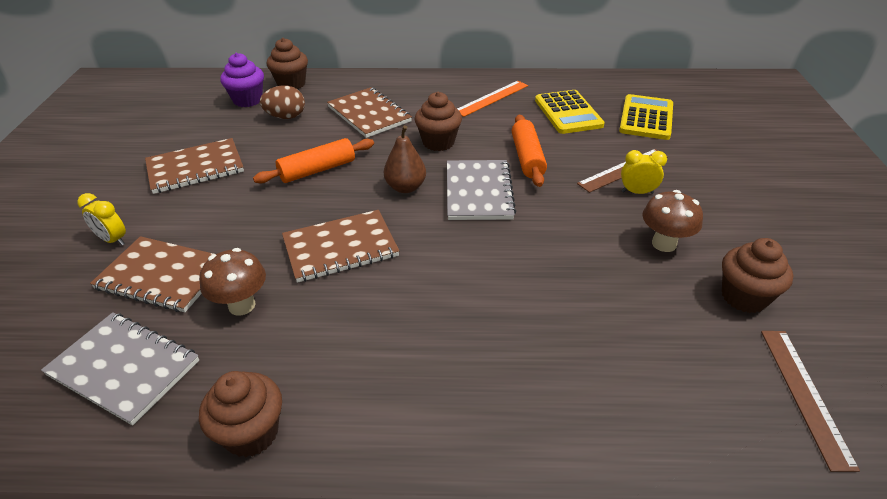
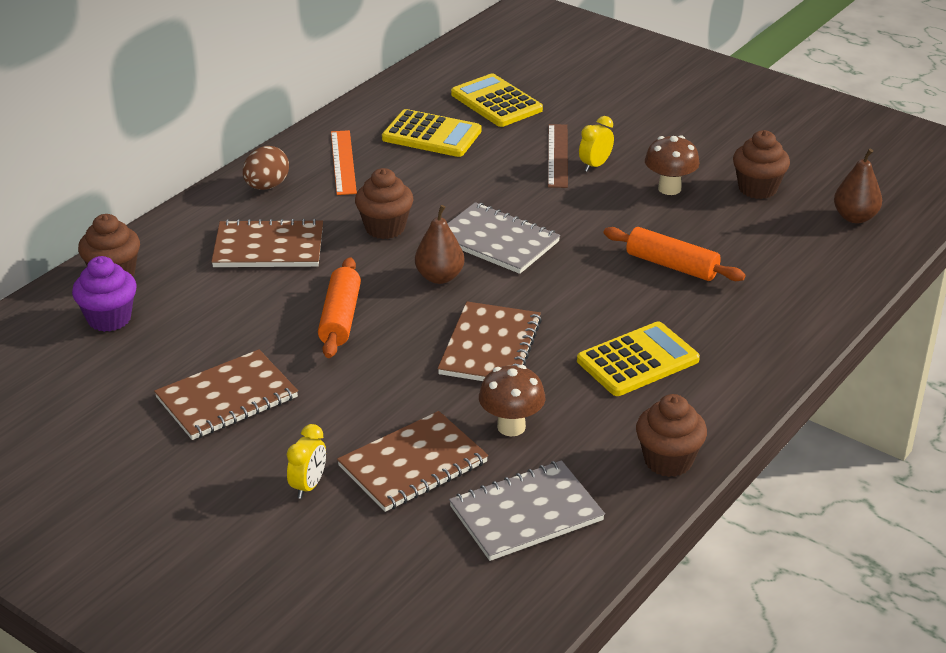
camera: 55 degrees left, 5 degrees down
(113, 240) = (308, 486): yellow clock -> yellow clock turned 45 degrees counterclockwise
(195, 168) = (227, 398): brown notebook -> brown notebook turned 45 degrees clockwise
(286, 117) = (194, 303): brown egg -> brown egg (266, 186)
(392, 339) = (638, 360): none -> yellow calculator
(527, 158) = (477, 192): orange rolling pin -> orange rolling pin (671, 265)
(804, 394) = (855, 217): brown ruler -> brown pear

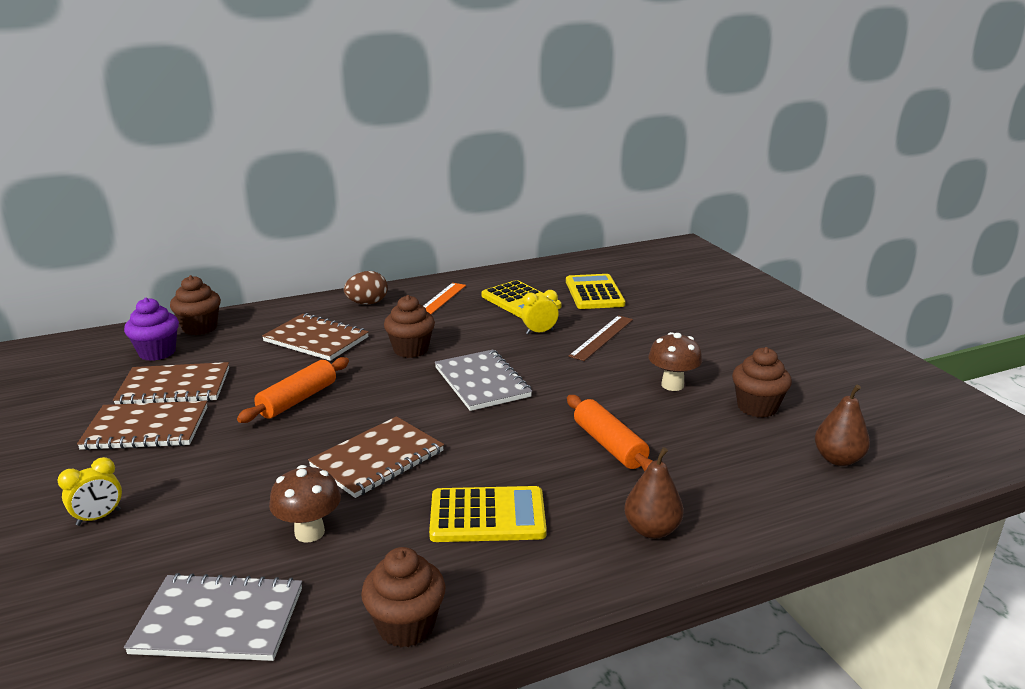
camera: 30 degrees right, 10 degrees down
(413, 464) = (193, 532): brown notebook -> brown notebook (174, 387)
(439, 277) = (406, 394): brown pear -> brown pear (651, 530)
(595, 165) = (625, 352): yellow clock -> yellow clock (539, 332)

